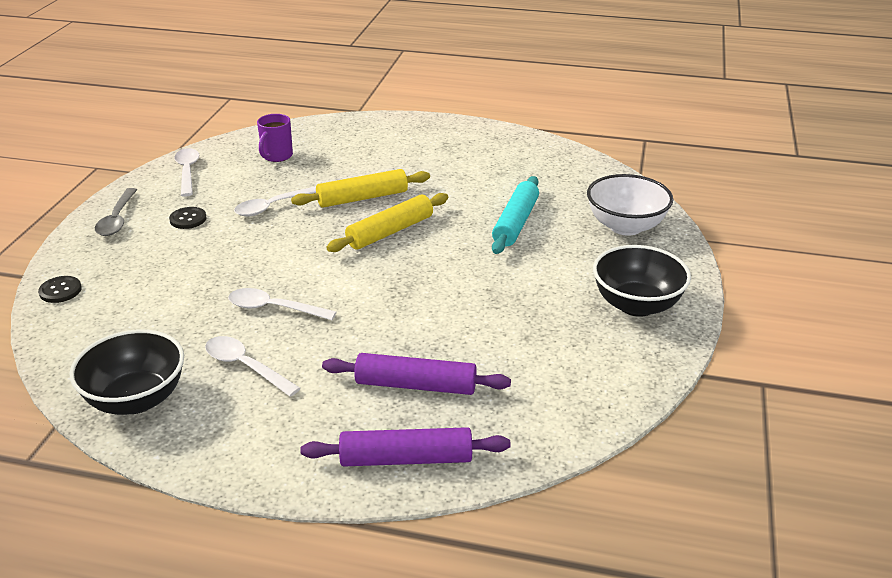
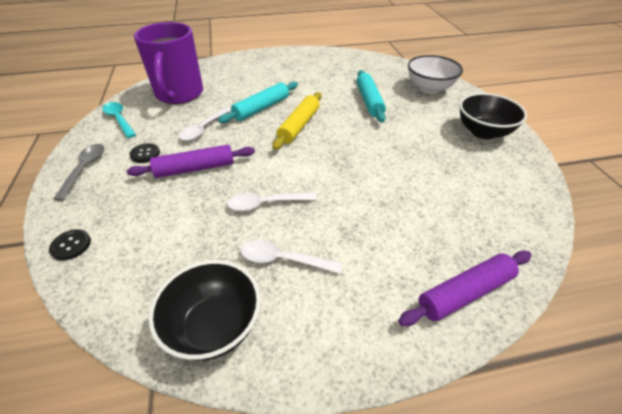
camera: 25 degrees left, 10 degrees up
(117, 219) = (84, 169): grey spoon -> grey spoon turned 150 degrees counterclockwise
(187, 172) = (119, 119): white spoon -> turquoise spoon
(276, 156) = (179, 94): purple mug -> purple mug, size x2.16
(362, 198) = (261, 108): yellow rolling pin -> turquoise rolling pin
(416, 385) = (415, 230): purple rolling pin -> purple rolling pin (195, 169)

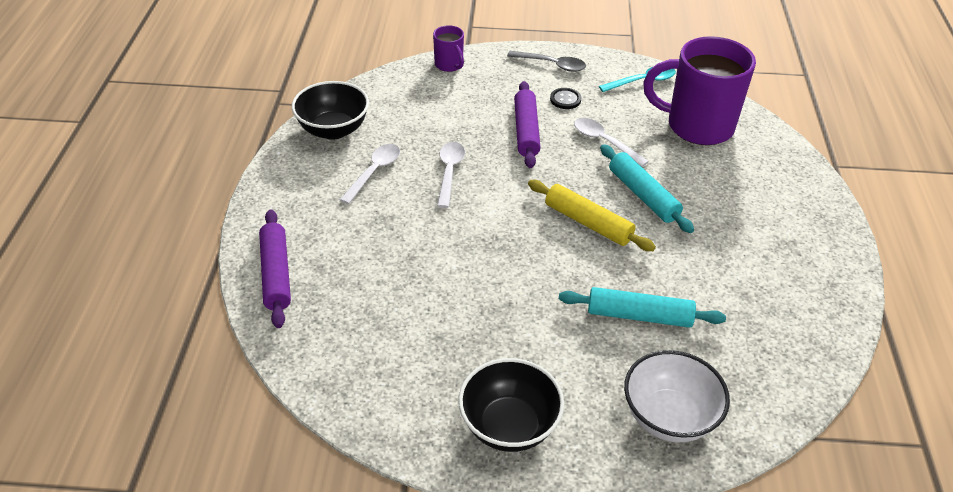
camera: 105 degrees right, 0 degrees up
(71, 245) = (449, 65): black button -> purple mug

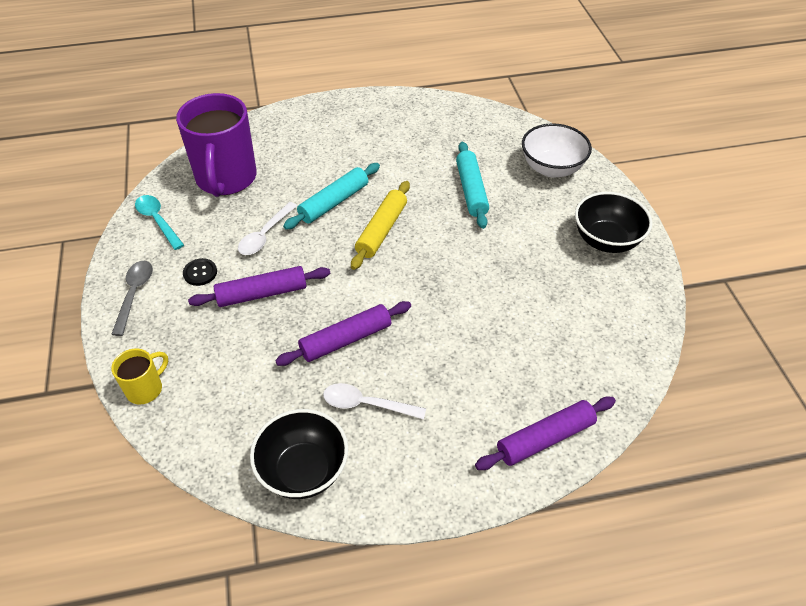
camera: 105 degrees left, 5 degrees up
(449, 65) = (145, 389): purple mug -> yellow mug
(449, 172) = (346, 340): white spoon -> purple rolling pin

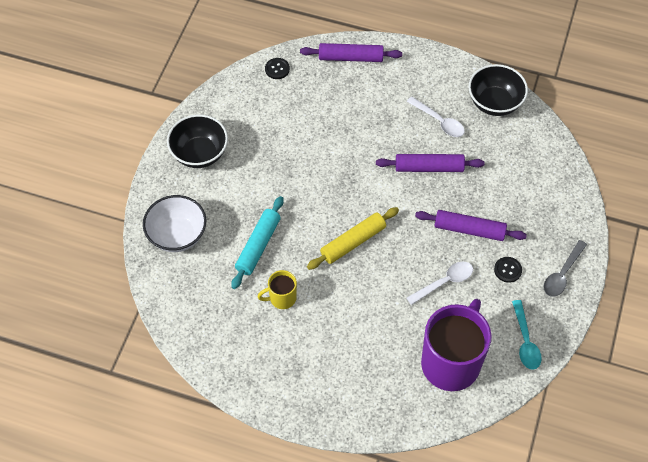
camera: 150 degrees left, 10 degrees up
(145, 389) = (572, 194): yellow mug -> yellow mug (281, 298)
(334, 202) = (374, 288): turquoise rolling pin -> none
(621, 373) = (277, 69): none -> black button

